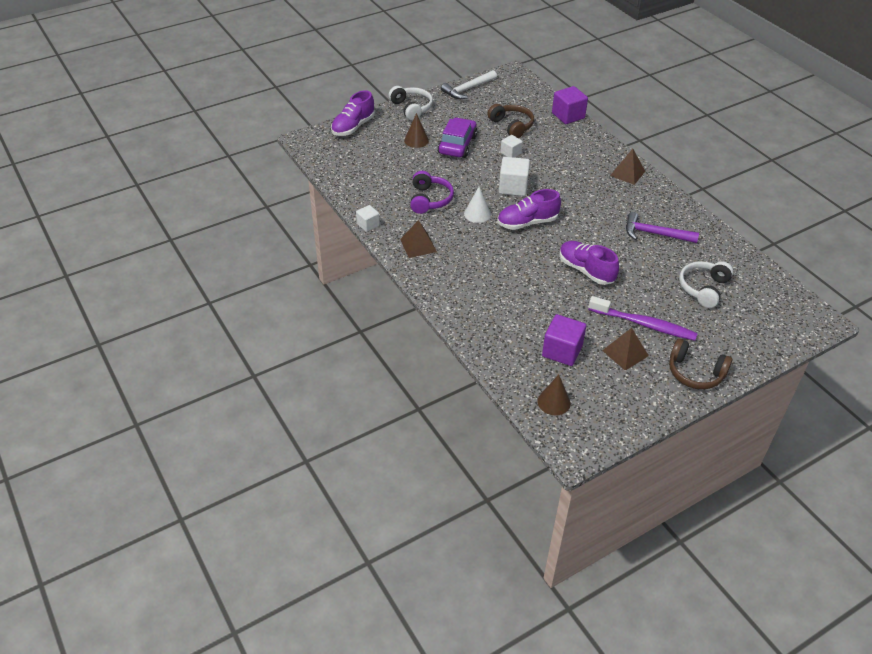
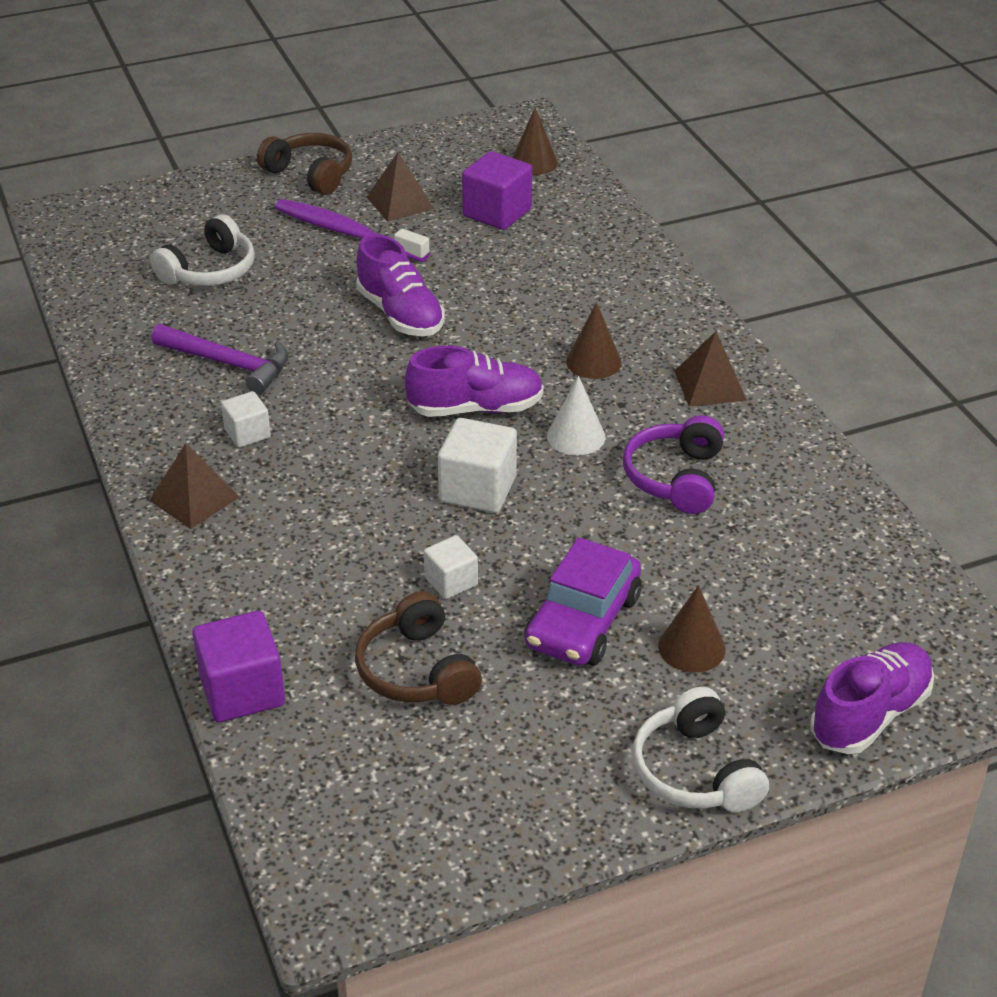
camera: 170 degrees left, 5 degrees down
(368, 225) = (814, 435): white cube -> white cube (247, 433)
(468, 89) = (505, 837): white hammer -> none
(478, 252) = (593, 362): none -> brown cone

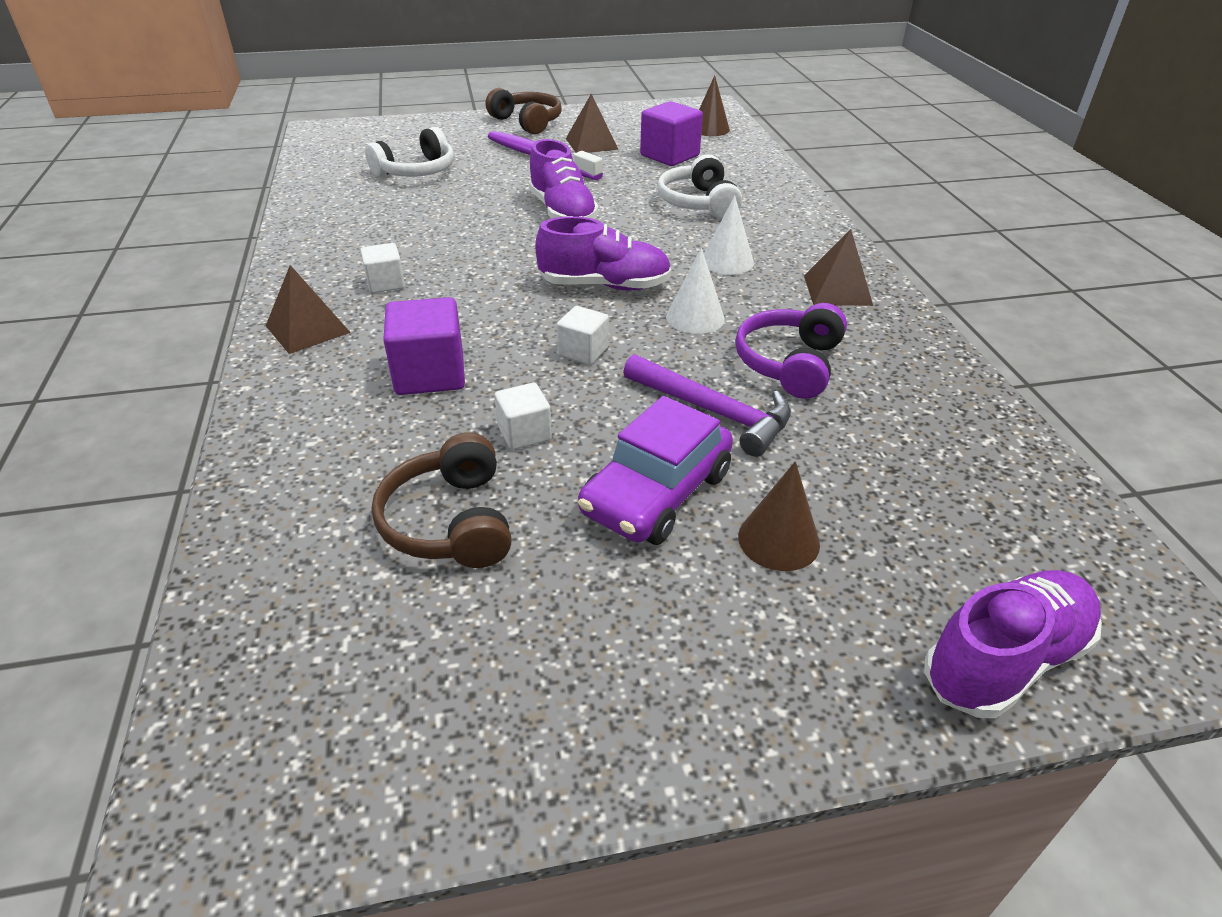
camera: 10 degrees right, 0 degrees up
(228, 364) = (397, 232): purple hammer -> purple hammer (713, 412)
(242, 691) = (248, 517): purple cube -> purple cube (430, 374)
(478, 489) = (583, 351): white cube -> white cube, size x0.60
(593, 362) = (727, 261): brown cone -> white cone
(695, 771) = (757, 705): white headphones -> white headphones (698, 203)

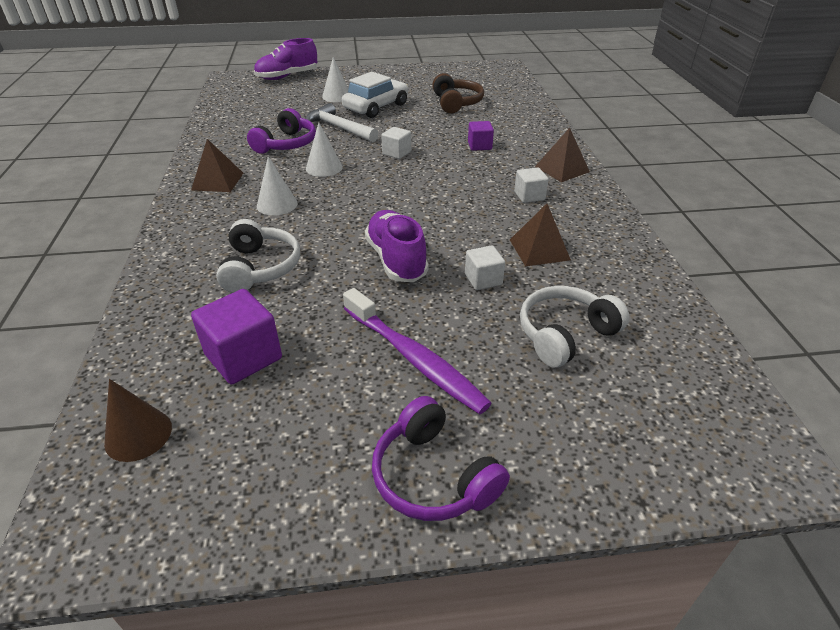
camera: 175 degrees left, 0 degrees up
(430, 374) = (479, 146): purple cube -> purple cube, size x0.60
(524, 433) = (429, 124): white cube -> white cube (483, 279)
(527, 122) = (433, 476): brown headphones -> purple headphones
(591, 144) = (339, 394): brown pyramid -> brown pyramid (539, 249)
(604, 286) = (375, 189): purple shoe -> none
(656, 493) = (376, 107): purple car -> white car
(713, 412) = (339, 128): purple hammer -> white hammer
(778, 540) = (336, 96): brown cone -> white cone

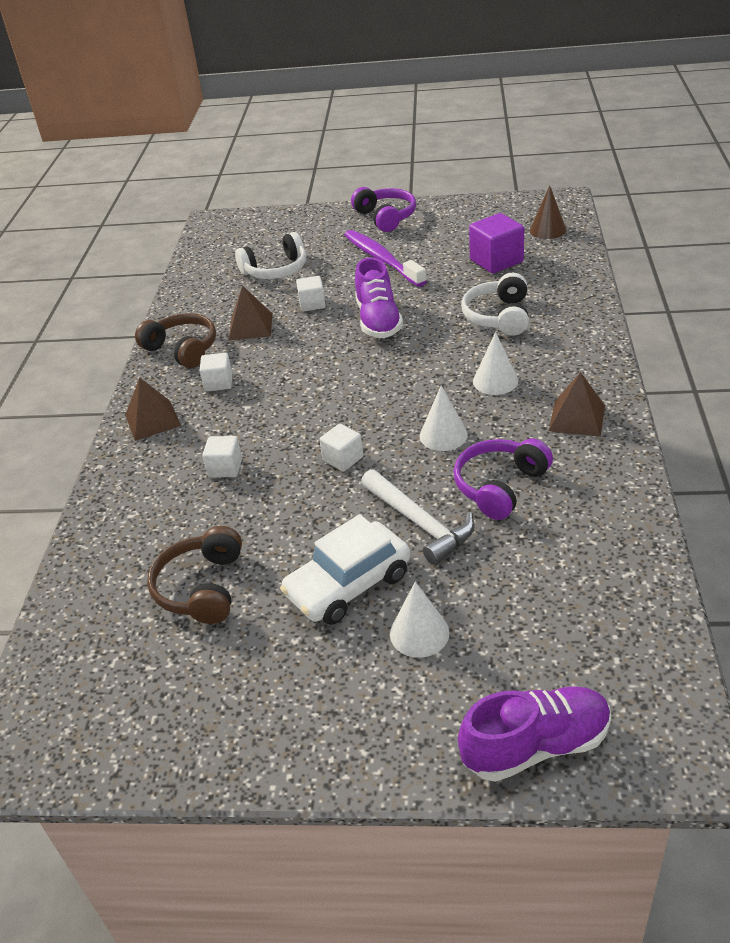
camera: 165 degrees left, 0 degrees up
(479, 146) = (225, 468): purple cube -> white cube
(593, 224) = (183, 349): none -> brown headphones

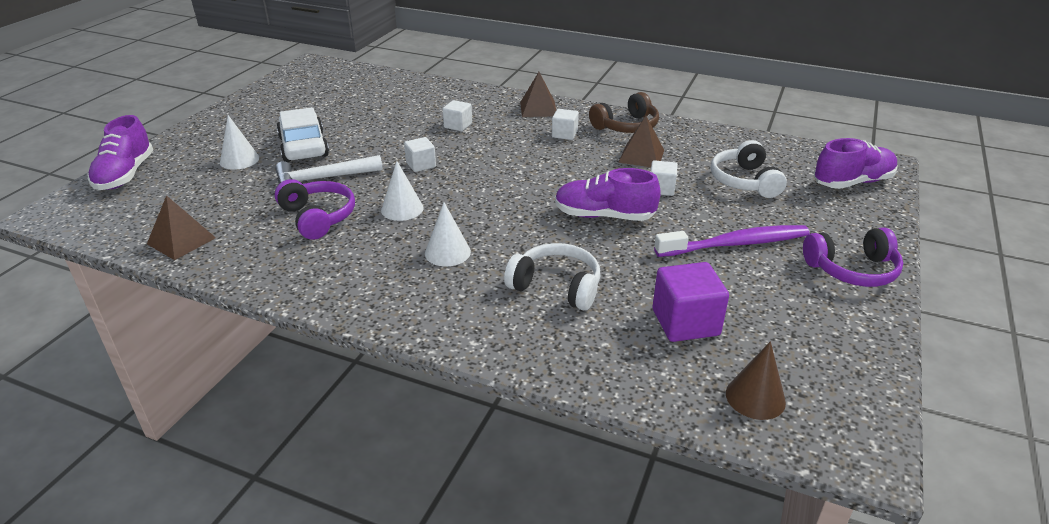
camera: 105 degrees right, 5 degrees down
(201, 587) = (358, 108): brown headphones -> none
(253, 228) = (852, 182): none -> purple shoe
(577, 418) = (351, 279): brown pyramid -> brown pyramid (181, 241)

